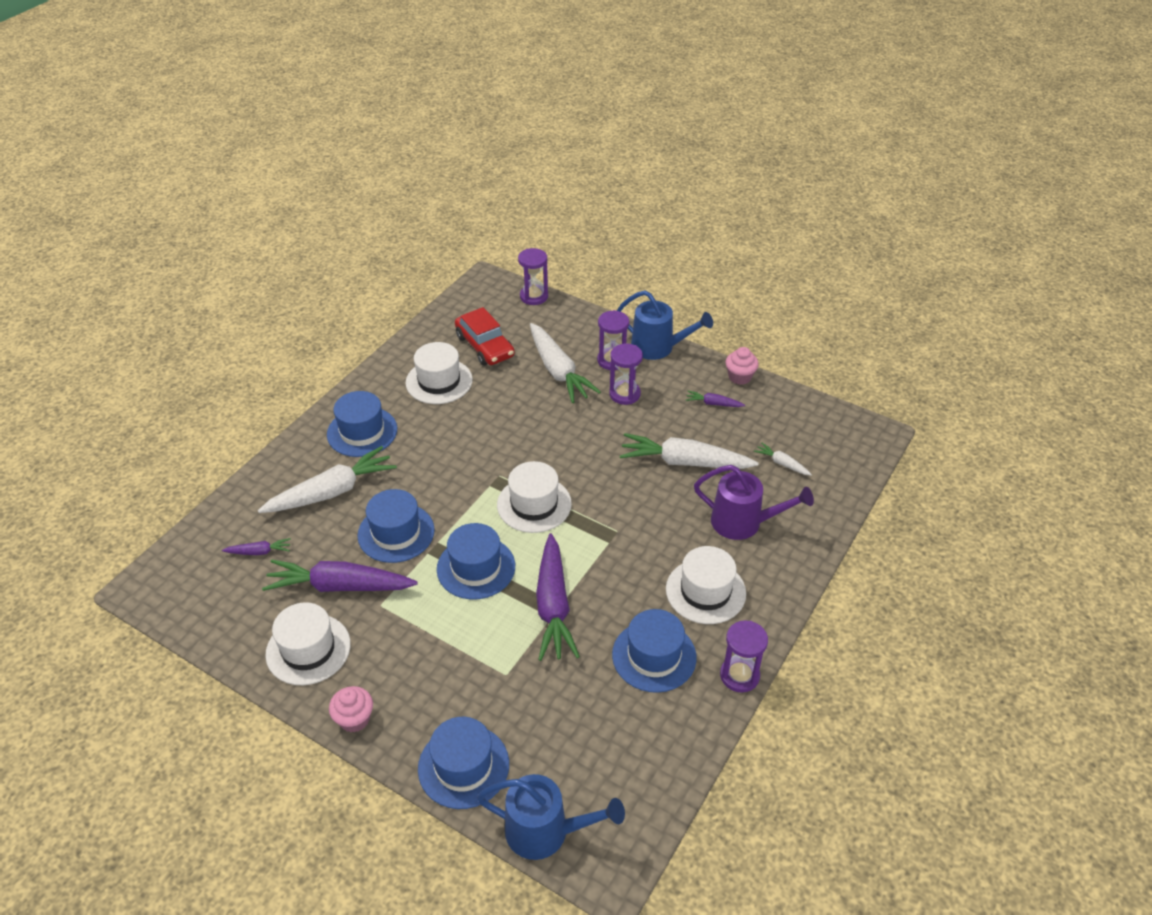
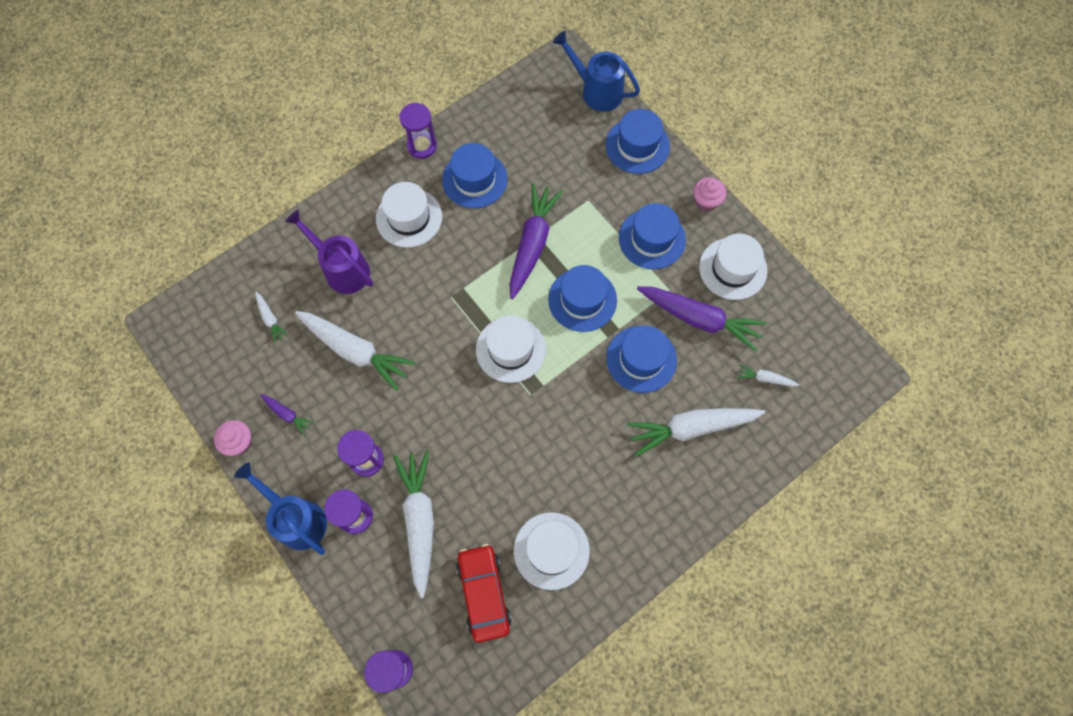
camera: 160 degrees left, 25 degrees up
(259, 552) = (765, 378): purple carrot -> white carrot
(362, 432) = (648, 500): blue hat -> blue hat (652, 239)

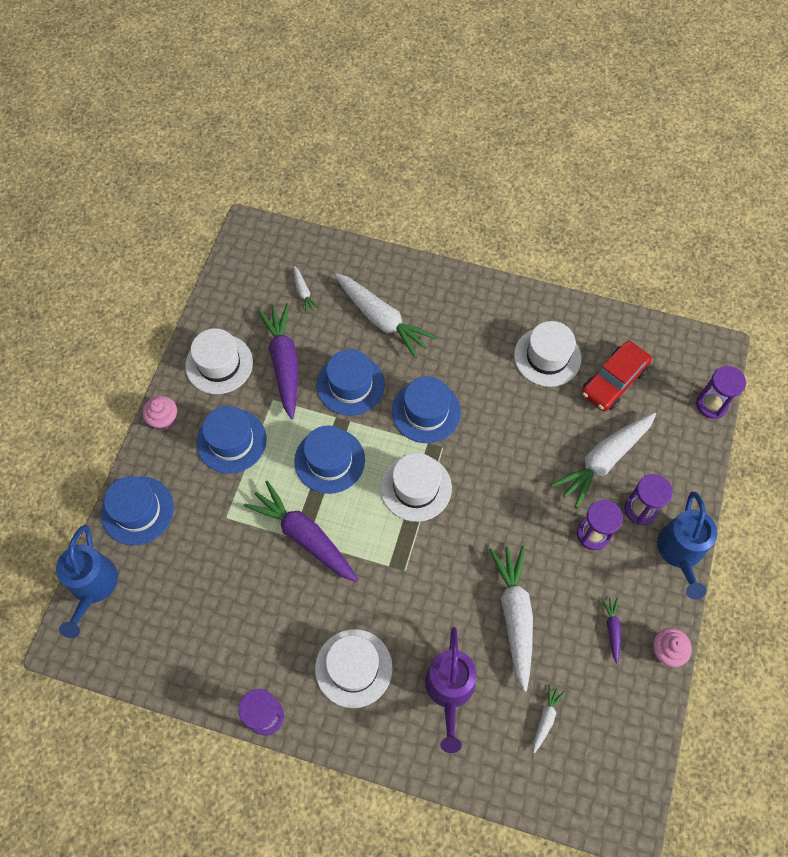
camera: 125 degrees left, 5 degrees down
(474, 179) = (270, 635): blue hat -> blue hat (426, 411)
(532, 244) = (304, 536): purple carrot -> purple carrot turned 60 degrees clockwise

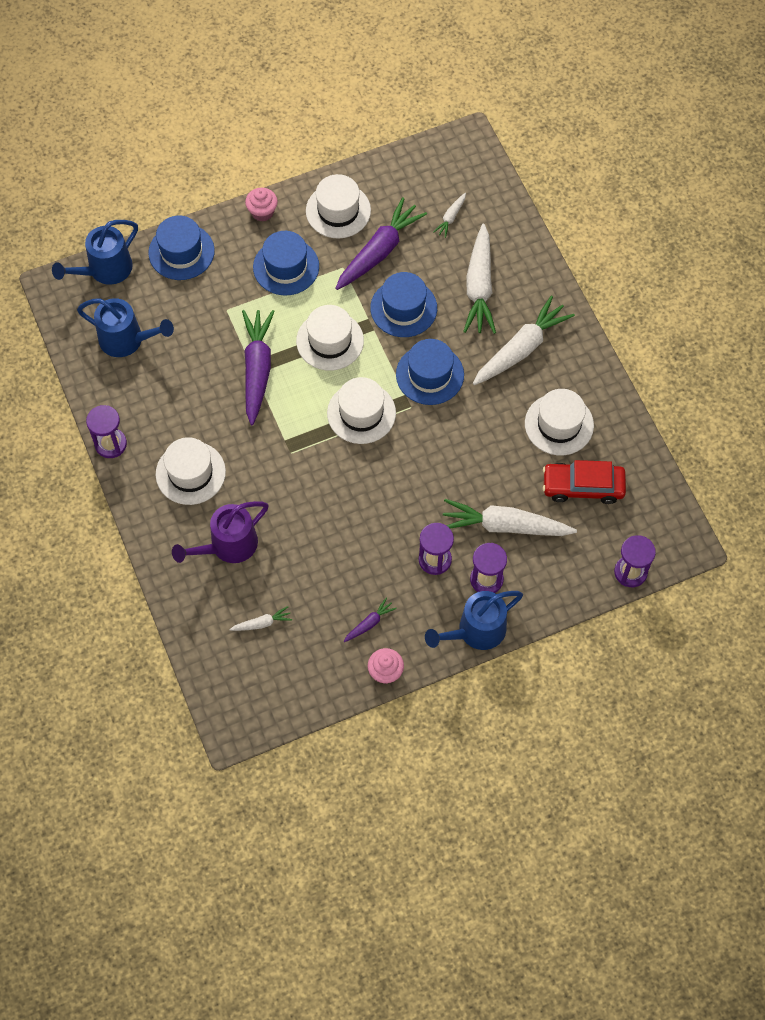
camera: 50 degrees right, 0 degrees up
(178, 621) = (127, 340): none -> blue watering can
(329, 460) = (330, 341): blue hat -> white hat
(514, 615) = (321, 549): white carrot -> white carrot (521, 348)

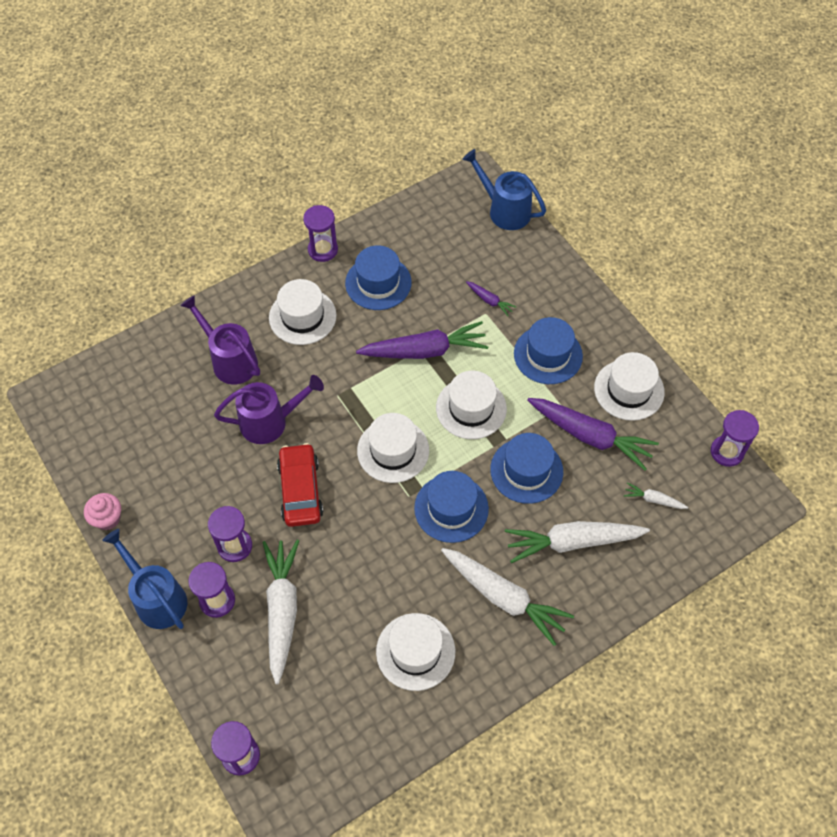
camera: 80 degrees right, 5 degrees down
(127, 340) = (433, 241): blue watering can -> none
(181, 252) = (541, 265): blue hat -> blue hat (378, 283)
(262, 212) = (606, 323): pink cupcake -> none
(262, 623) = (152, 402): white carrot -> none
(308, 515) = (270, 422): none -> purple watering can
(369, 623) = (159, 495): purple carrot -> purple carrot (489, 301)
(415, 152) = (727, 452): none -> purple hourglass
(583, 486) = (341, 688): red car -> red car (300, 490)

